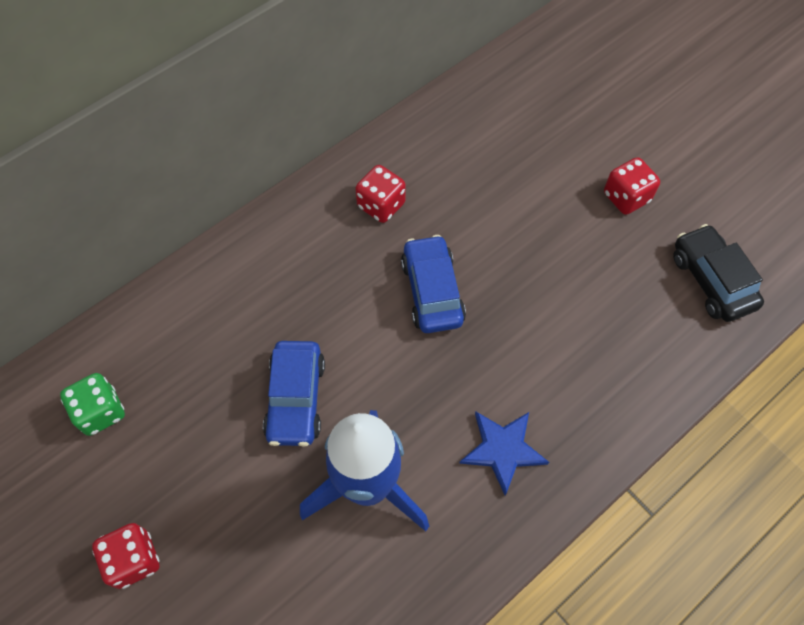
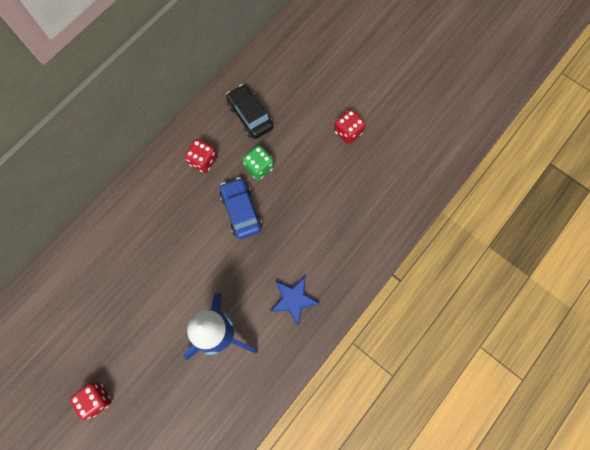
camera: 10 degrees left, 10 degrees up
(101, 411) = (59, 318): green dice -> green dice (259, 167)
(296, 399) = (172, 290): blue car -> none
(711, 280) = (401, 177): black car -> black car (250, 116)

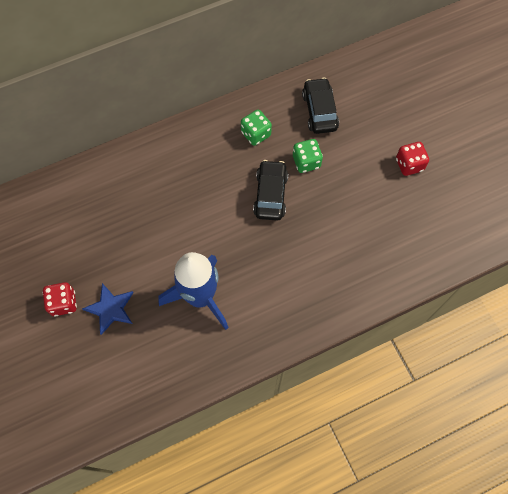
camera: 25 degrees right, 5 degrees down
(203, 161) = (256, 134): red dice -> green dice
(241, 211) = (270, 194): blue car -> black car
(293, 299) = (283, 297): blue star -> blue star (110, 309)

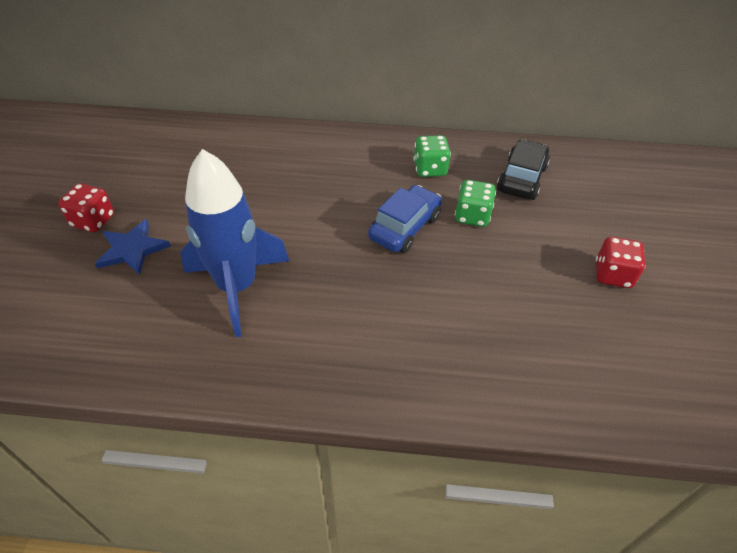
camera: 30 degrees right, 20 degrees down
(270, 194) = (405, 228): black car -> blue car

